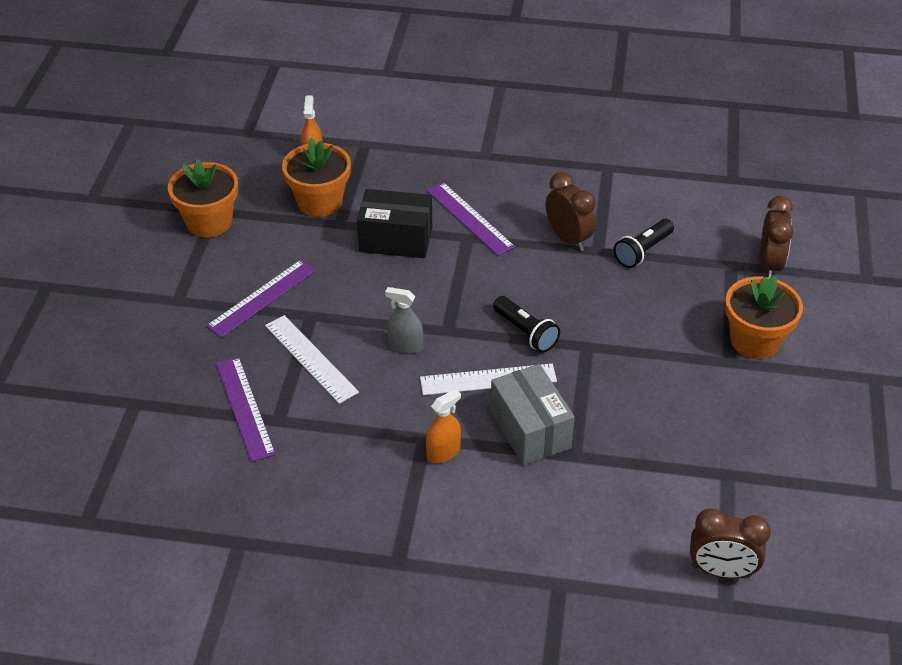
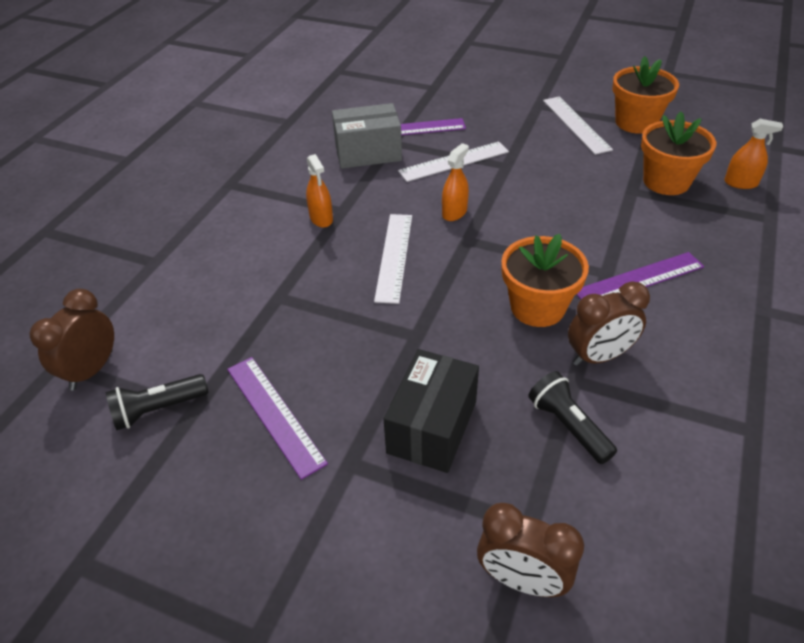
camera: 105 degrees right, 0 degrees up
(218, 267) = (576, 124): none -> white ruler
(262, 298) = (533, 143): purple ruler -> purple ruler (274, 414)
(396, 239) = (606, 223): black box -> black box (432, 427)
(405, 345) = (454, 212): grey spray bottle -> orange spray bottle
(526, 332) = (449, 292): black flashlight -> black flashlight (158, 409)
(530, 430) = (322, 273): grey box -> grey box (368, 153)
(755, 341) = (375, 505): orange flower pot -> orange flower pot (537, 307)

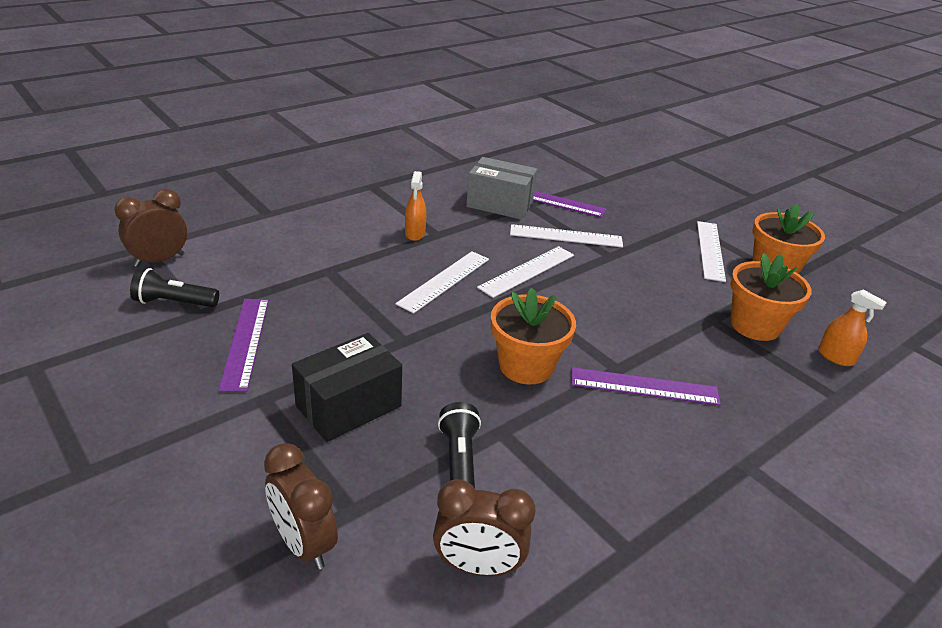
camera: 25 degrees right, 10 degrees down
(454, 212) = (527, 271): orange spray bottle -> white ruler
(599, 356) = (542, 425): brown clock -> brown clock (478, 566)

